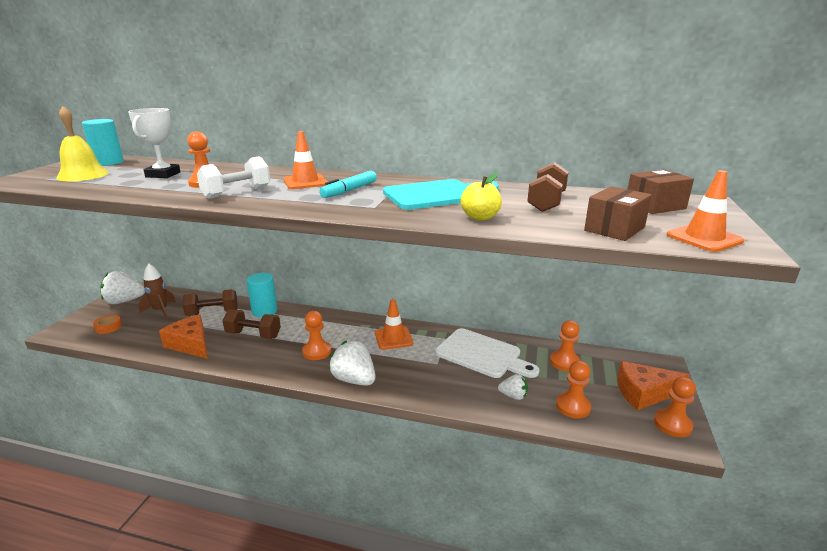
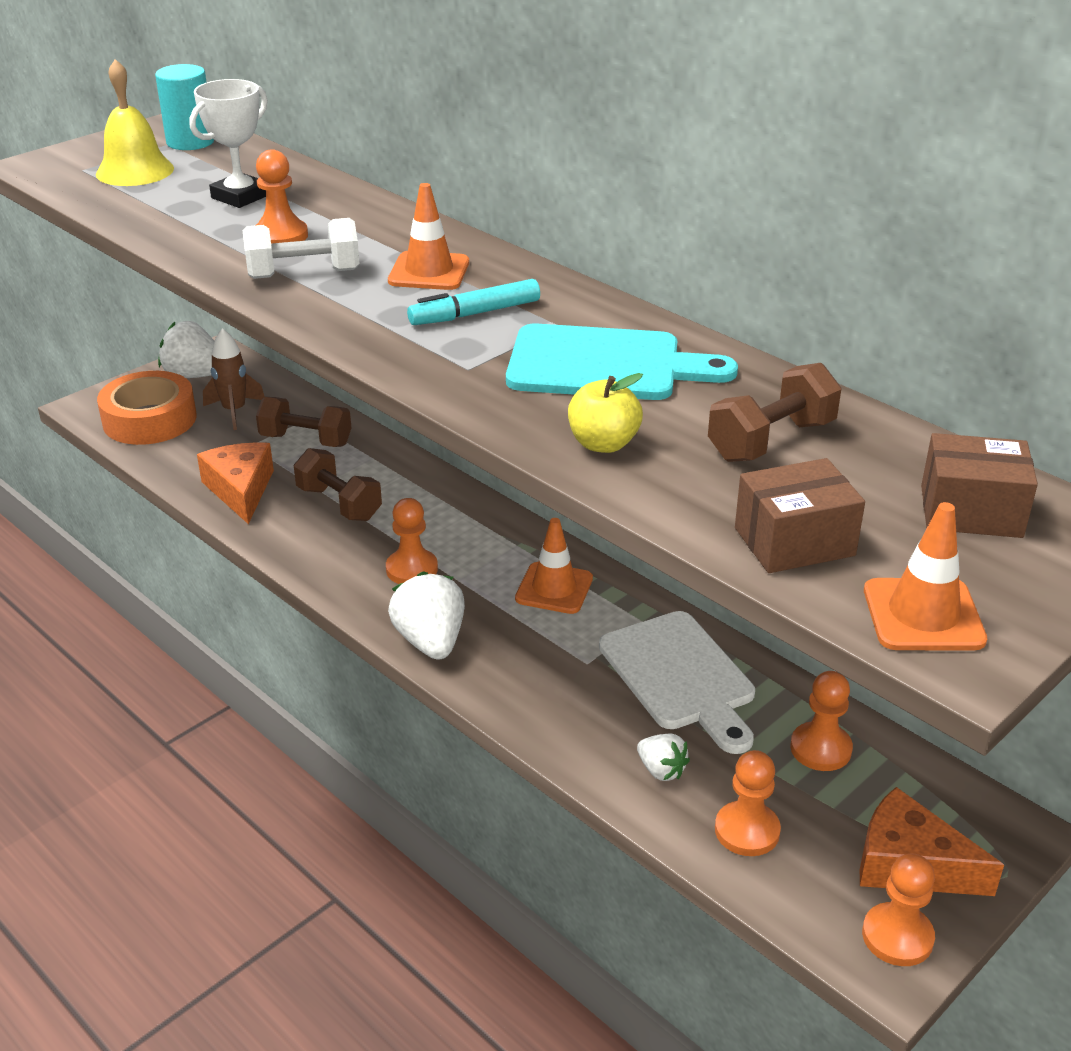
camera: 30 degrees right, 10 degrees up
(108, 327) = (149, 419): orange tape -> orange tape, size x2.30
(264, 311) = (386, 462): turquoise cylinder -> none

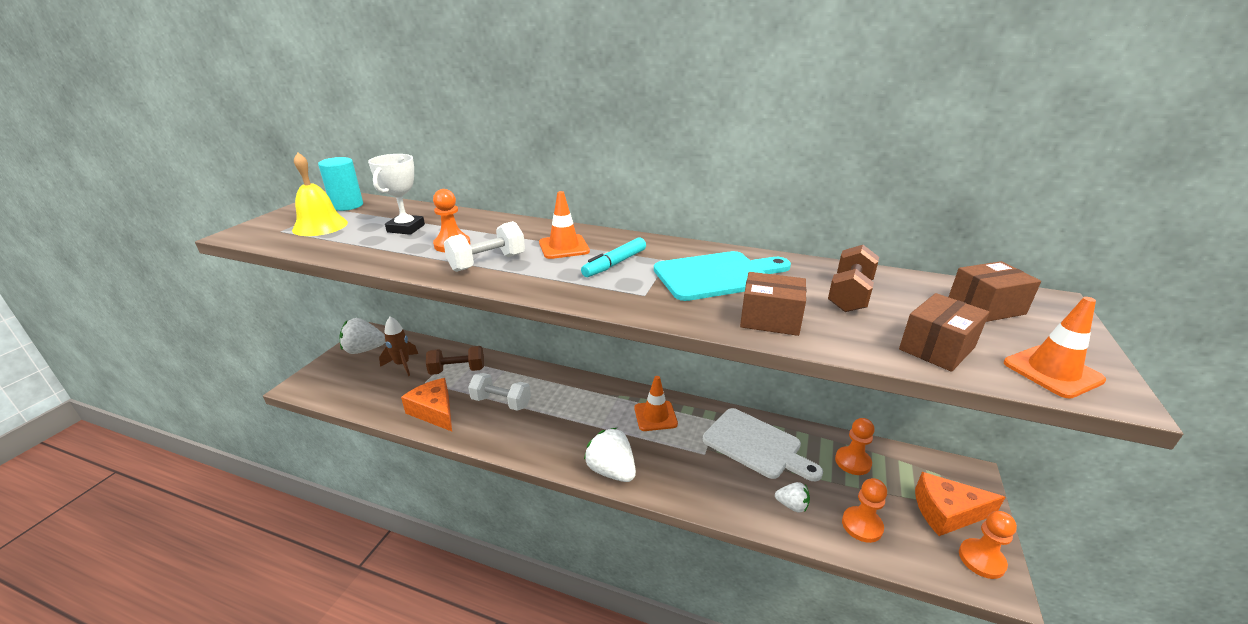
camera: 25 degrees left, 5 degrees down
(149, 419) = (348, 383): orange tape -> none
(339, 503) = (501, 402): brown dumbbell -> white dumbbell
(412, 569) = (570, 429): orange pawn -> none
(603, 444) = (770, 319): yellow apple -> brown box

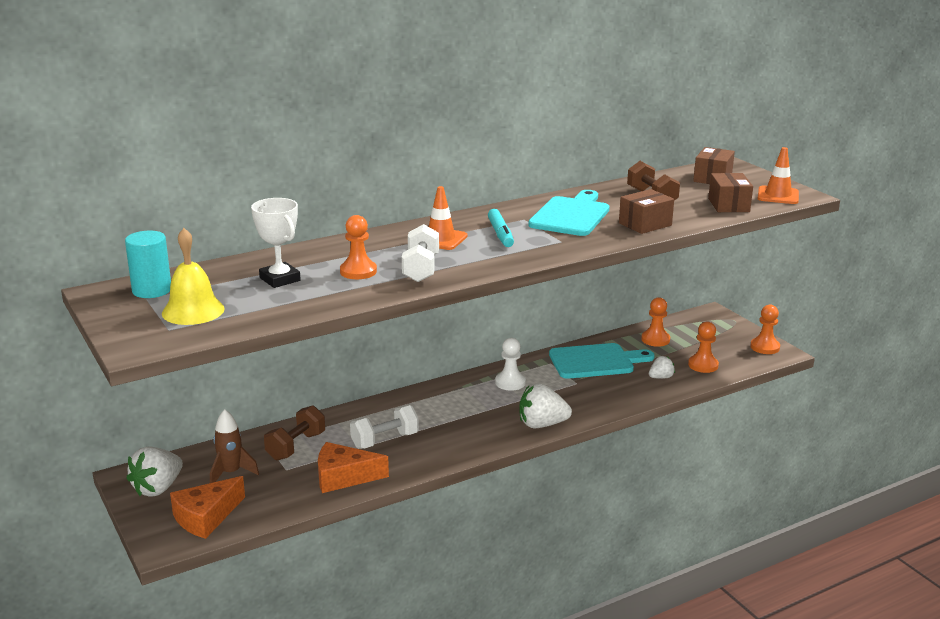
camera: 50 degrees left, 5 degrees down
(655, 416) = (510, 382): orange traffic cone -> white pawn
(756, 445) = (596, 361): white cutting board -> turquoise cutting board
(947, 512) = (727, 336): orange cheese -> orange cheese (206, 517)

